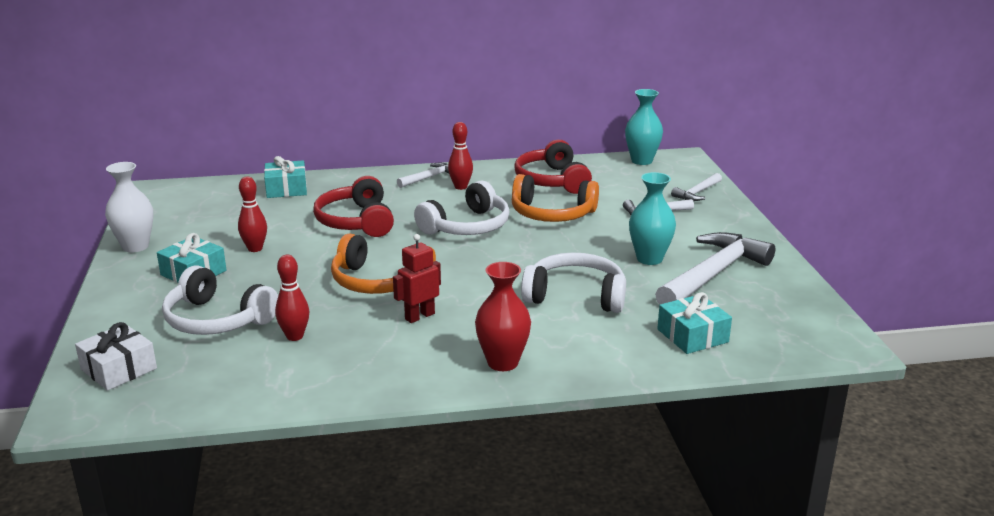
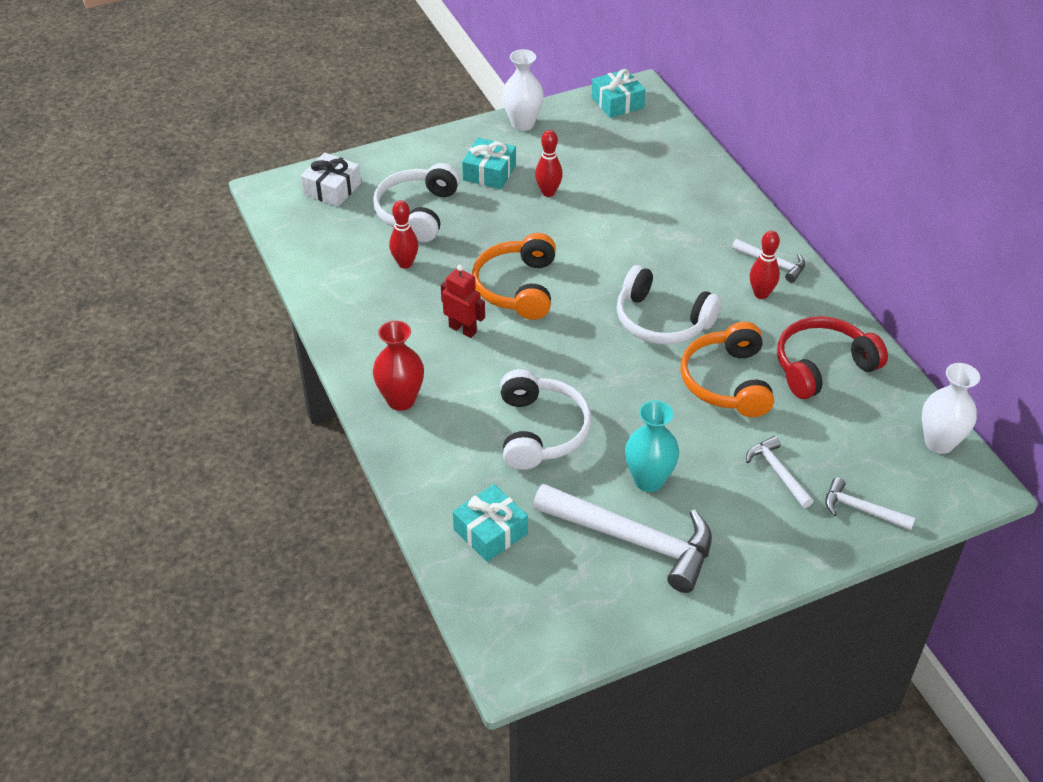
camera: 75 degrees right, 20 degrees up
(286, 189) = (686, 171): turquoise gift -> turquoise gift (617, 102)
(356, 221) = (635, 239): red headphones -> none
(641, 161) = (939, 442): turquoise vase -> white vase

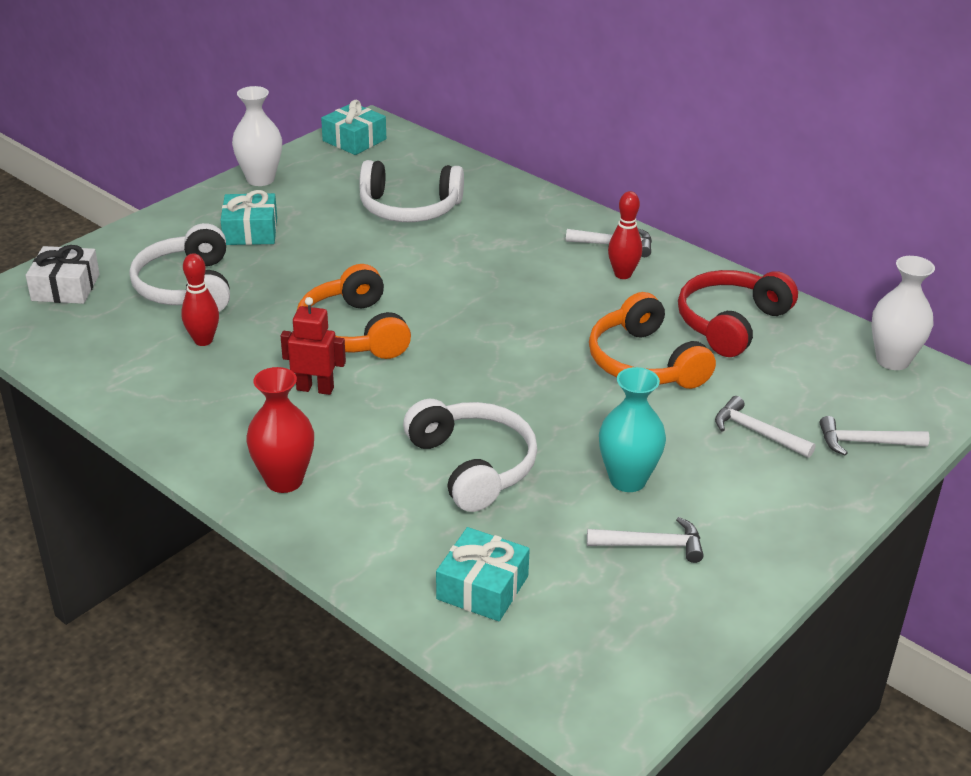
camera: 25 degrees left, 10 degrees down
(548, 192) = (330, 235): red bowling pin -> none
(633, 540) = (651, 545): white hammer -> white hammer, size x0.50
(661, 321) = (536, 324): white headphones -> white headphones (409, 208)

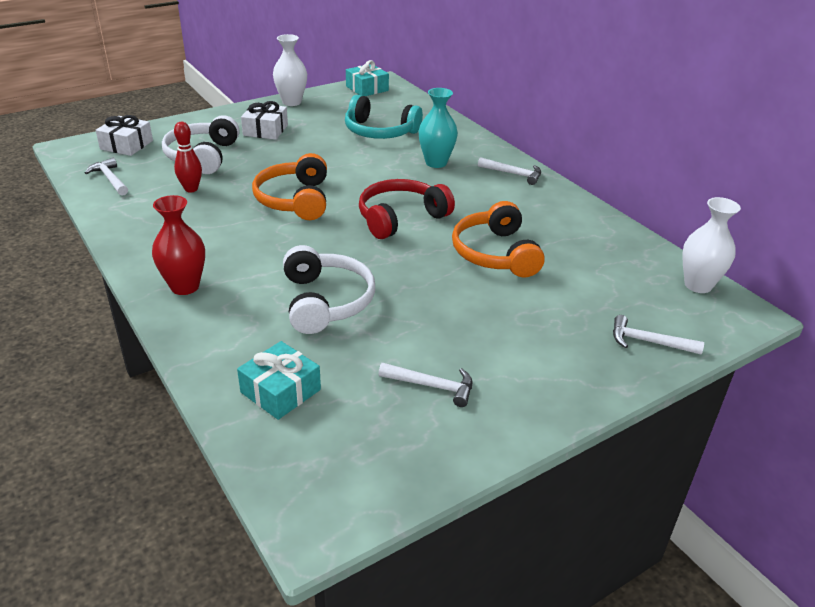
camera: 15 degrees right, 0 degrees up
(250, 231) = (265, 130): turquoise gift -> white gift
(315, 388) = (245, 231): red robot -> none
(409, 208) = (379, 132): white headphones -> turquoise headphones
(623, 274) = (509, 193): red bowling pin -> none
(627, 480) = (438, 334): turquoise vase -> turquoise vase (436, 163)
(730, 323) = (576, 238): red headphones -> red headphones (400, 218)
(757, 432) = (560, 318): white hammer -> white hammer (110, 179)

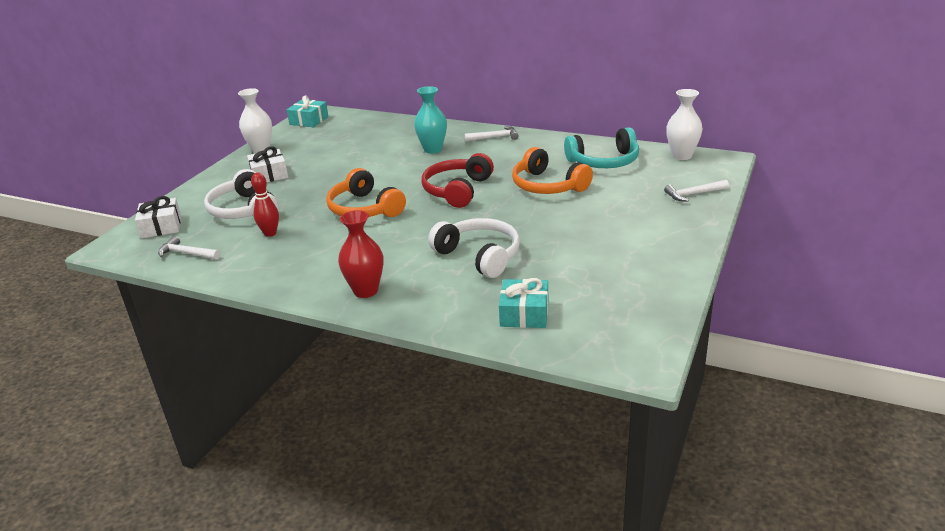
camera: 30 degrees left, 5 degrees down
(379, 132) = (362, 145): turquoise headphones -> turquoise headphones (604, 161)
(432, 386) = (610, 268): white hammer -> none

